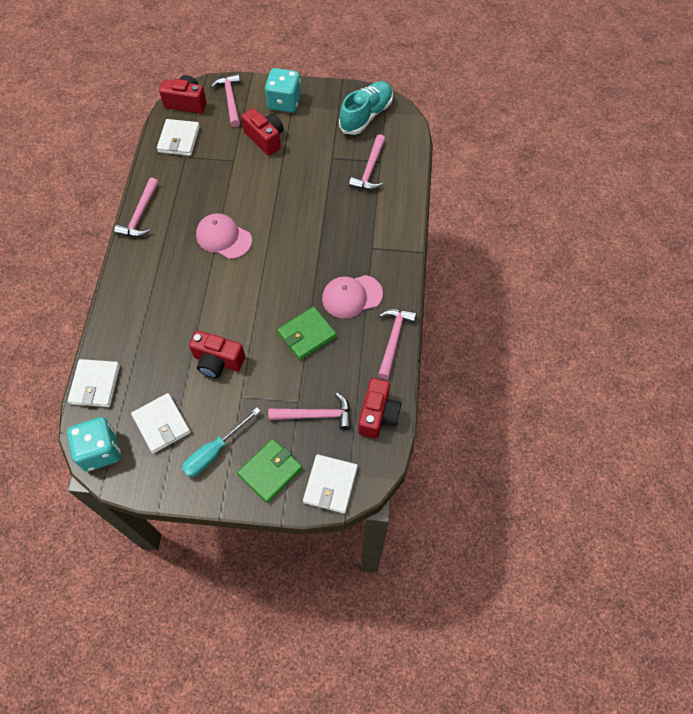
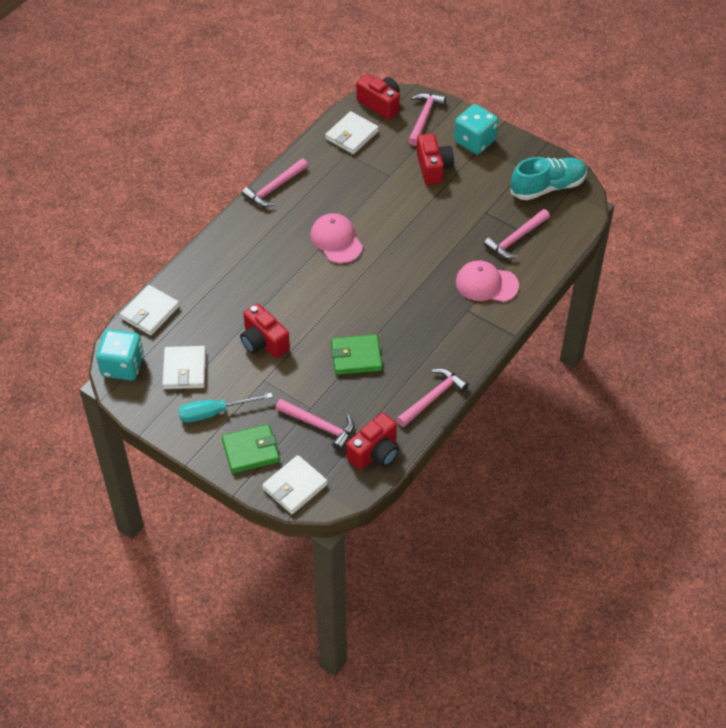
camera: 30 degrees right, 10 degrees down
(352, 296) = (419, 343): pink cap -> pink cap (486, 284)

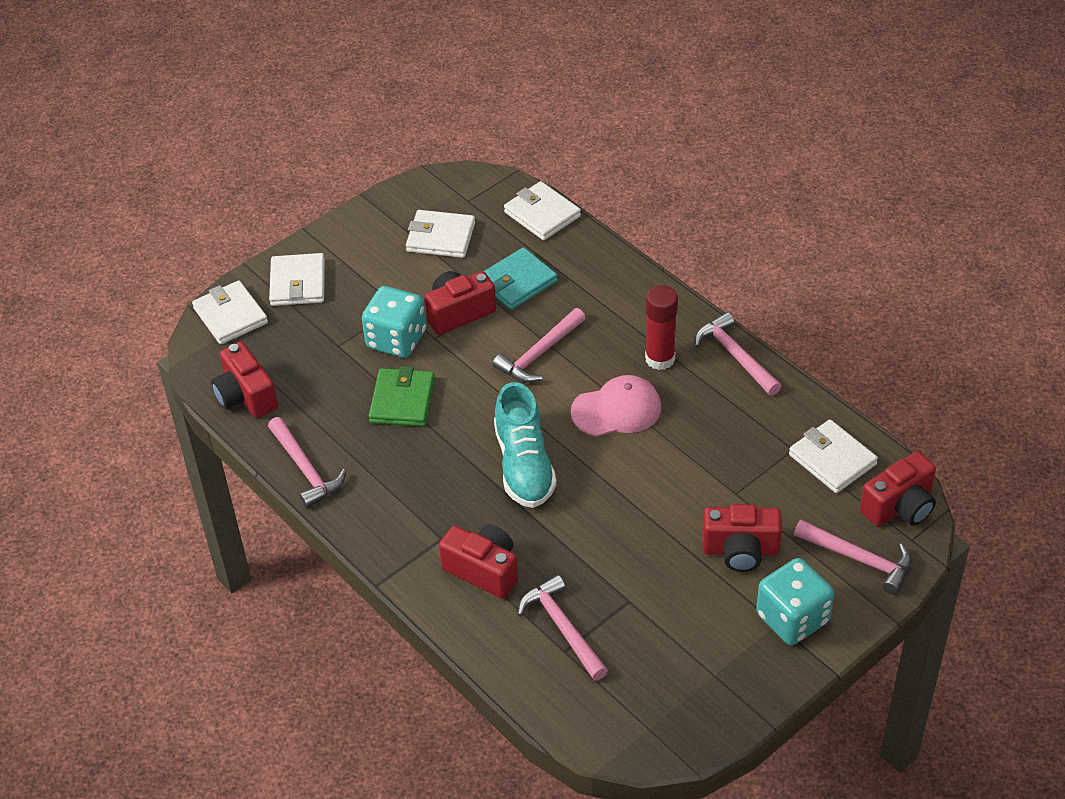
camera: 105 degrees right, 5 degrees down
(123, 366) = (465, 186): turquoise dice -> turquoise dice (396, 339)
(214, 412) = (366, 257): turquoise screwdriver -> none
(225, 314) = (517, 282): none -> turquoise wallet
(251, 451) = (298, 283): green wallet -> white wallet
(285, 225) = (660, 359): none -> red glue stick
(319, 426) = (307, 349): pink hammer -> pink hammer (539, 354)
(486, 284) = (483, 570): pink cap -> red camera
(547, 187) = (666, 699): turquoise shoe -> turquoise shoe (524, 465)

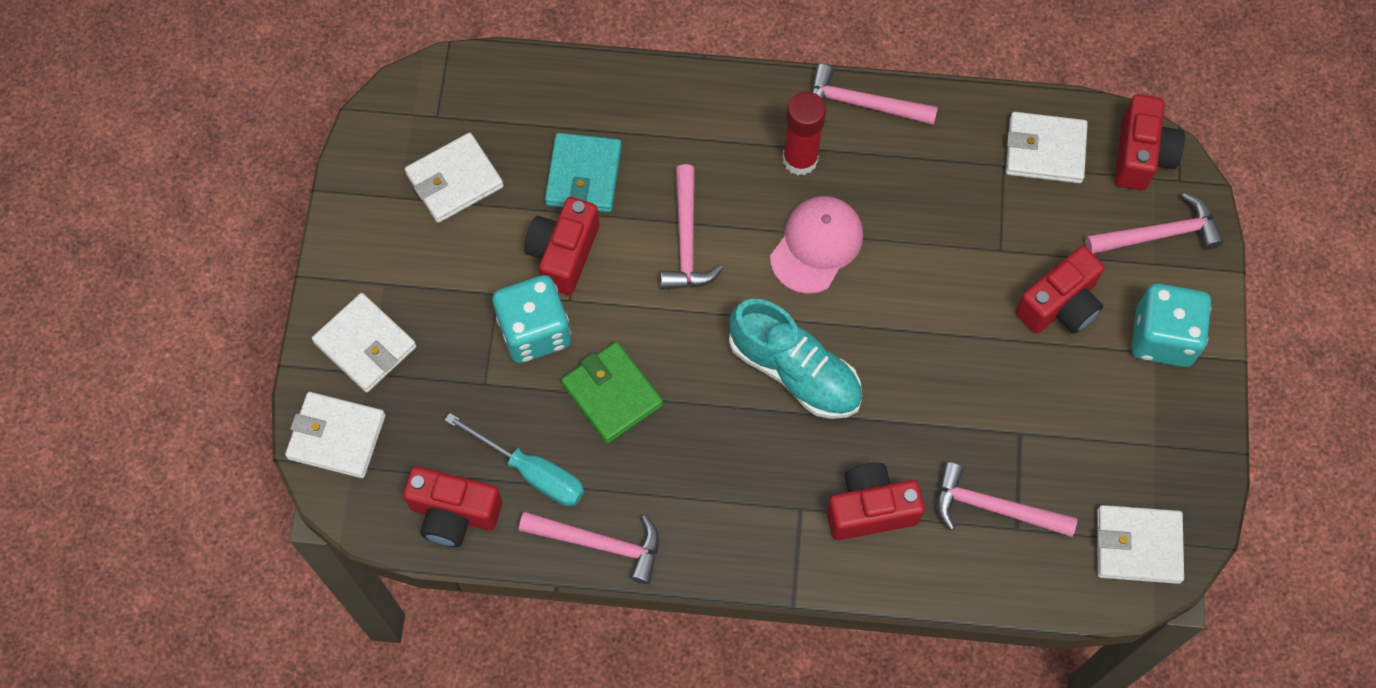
camera: 45 degrees left, 20 degrees up
(311, 406) = (531, 472): none -> turquoise screwdriver
(542, 214) = (527, 78): white wallet -> white wallet (1138, 546)

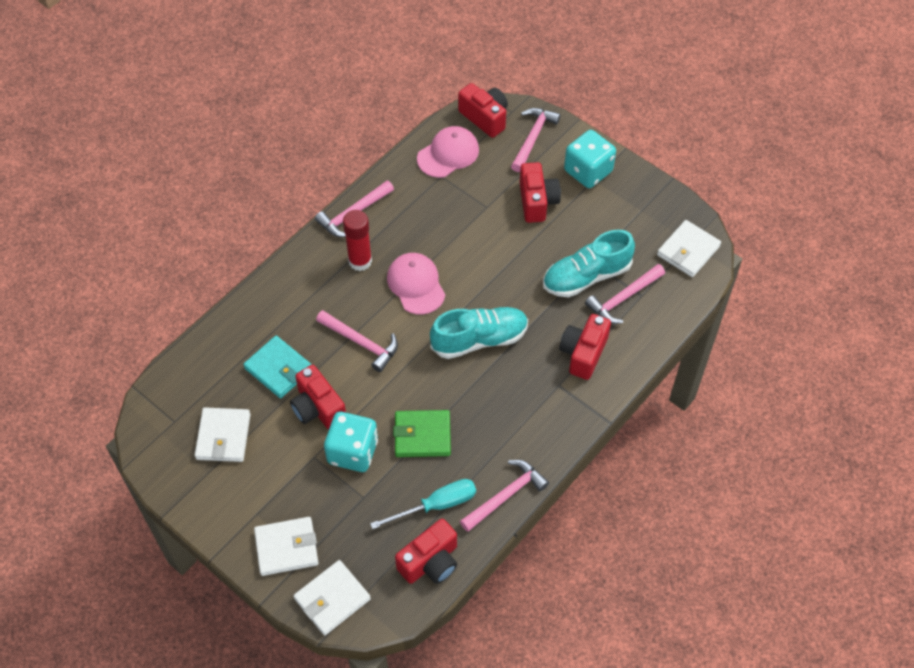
camera: 55 degrees left, 10 degrees down
(991, 440) = (586, 276): none -> turquoise shoe
(1045, 150) = (448, 154): white wallet -> pink cap

